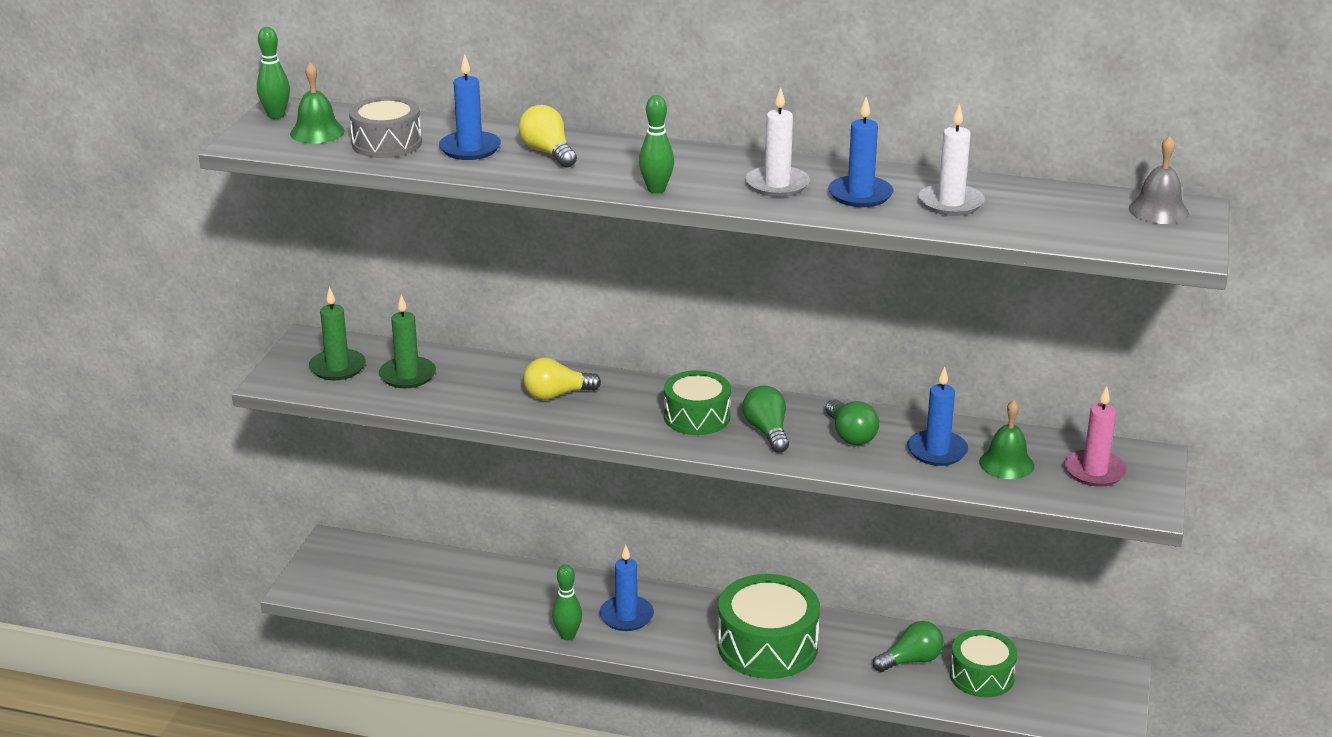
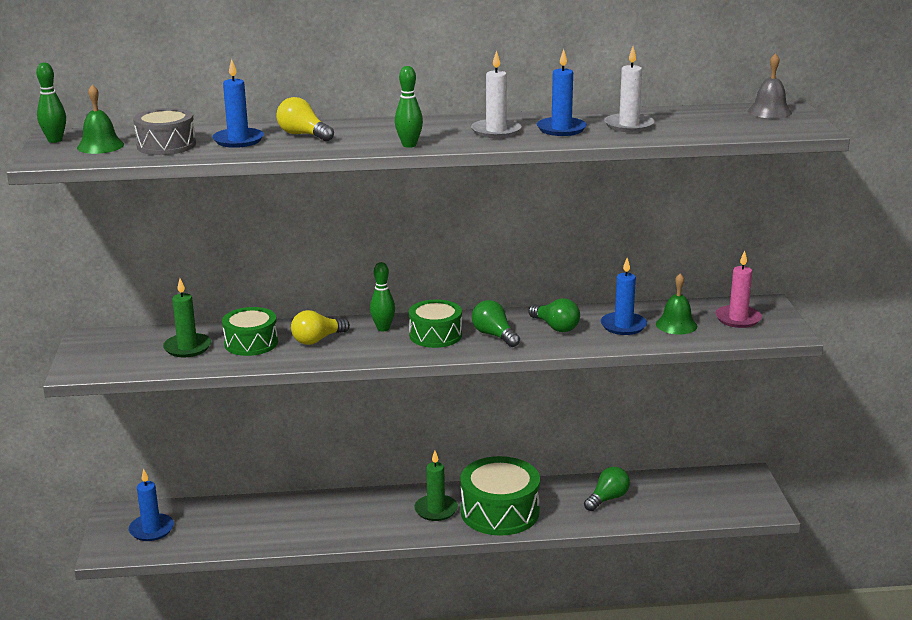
camera: 20 degrees left, 5 degrees down
(337, 367) = (124, 352): green candle -> green candle (436, 510)
(567, 635) = (344, 538): green bowling pin -> green bowling pin (383, 328)
(626, 616) = (382, 515): blue candle -> blue candle (151, 529)
(981, 676) = (662, 498): green drum -> green drum (251, 343)

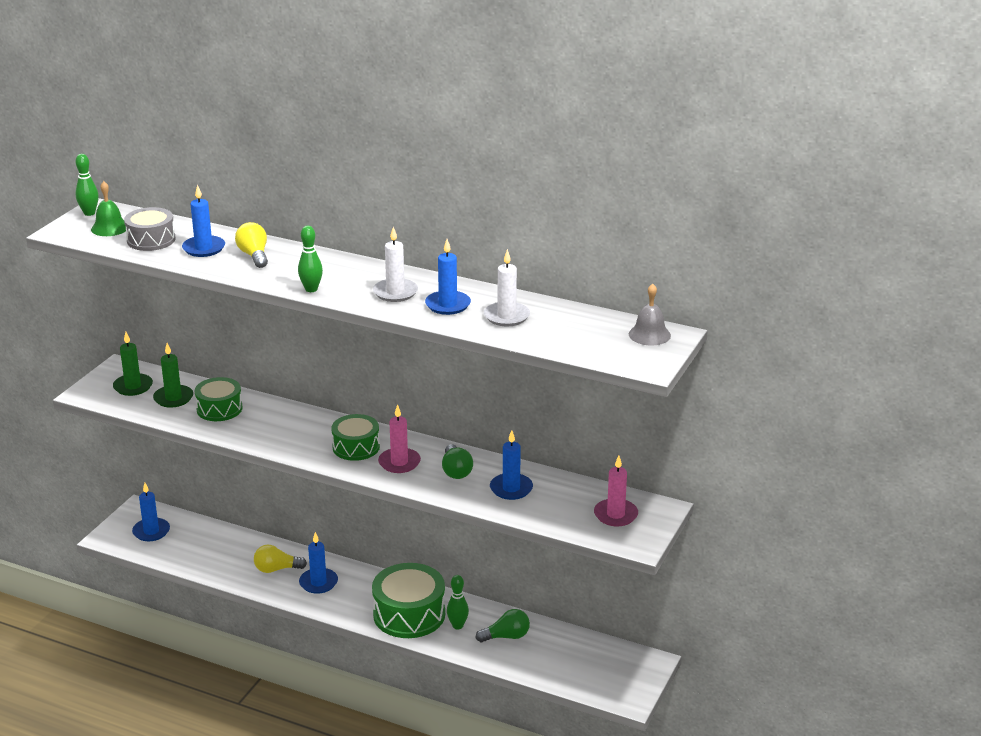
camera: 30 degrees right, 5 degrees up
(317, 340) = (267, 422): yellow light bulb -> yellow light bulb (276, 569)
(382, 515) = (318, 583): none -> blue candle
(383, 328) = (325, 427): green bowling pin -> green bowling pin (457, 626)
(436, 510) = (363, 593): green candle -> green candle (133, 386)
(494, 335) = (399, 462): green light bulb -> pink candle
(676, 325) = (555, 503): green bell -> none

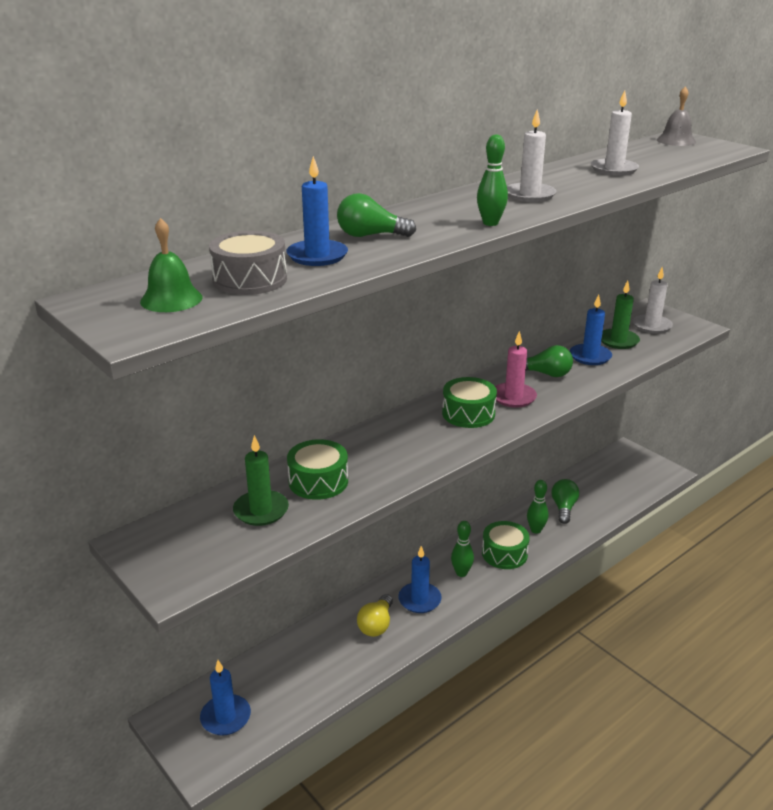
camera: 65 degrees left, 0 degrees up
(89, 213) = (96, 306): green bowling pin -> green bowling pin (461, 573)
(133, 386) = (199, 538): green candle -> green candle (618, 341)
(254, 255) = (370, 235): yellow light bulb -> green light bulb
(409, 614) = (504, 554): green drum -> green drum, size x0.63
(448, 305) = (574, 182): blue candle -> none
(615, 515) = (651, 326): pink candle -> white candle

